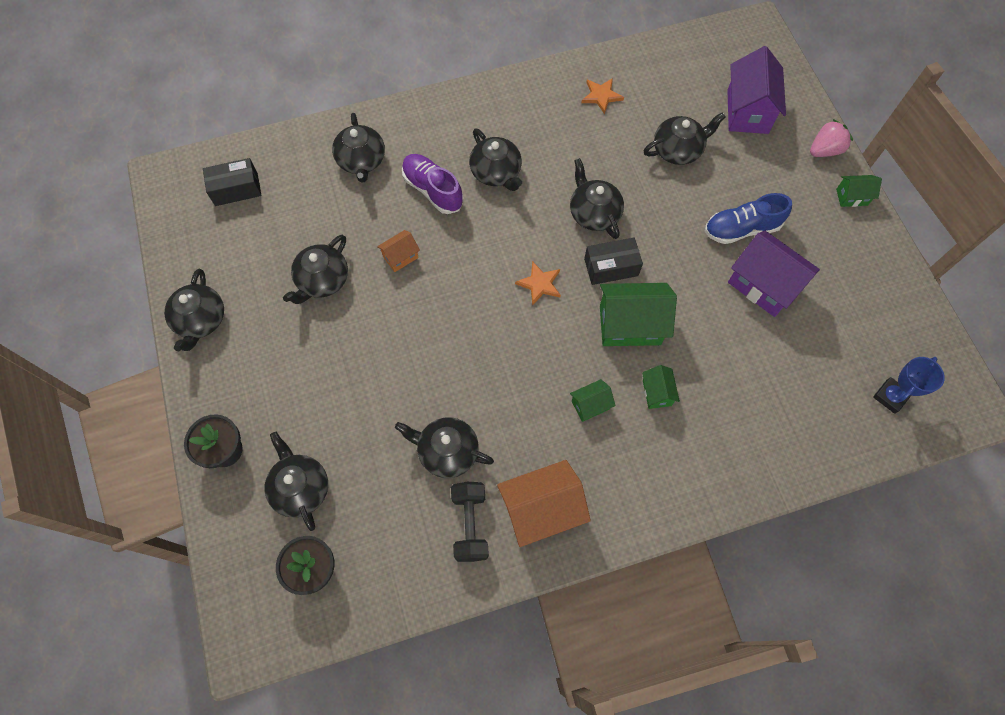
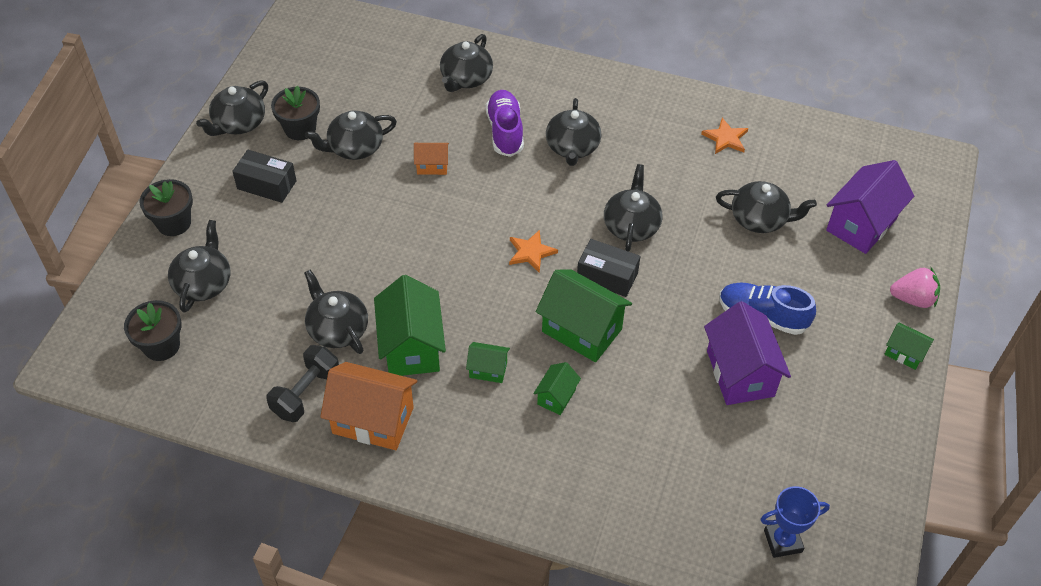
camera: 35 degrees right, 15 degrees down
(236, 189) = (348, 47): black box -> black box (267, 185)
(260, 291) = (300, 129): none -> black flower pot
(518, 426) = (411, 347): none -> green house

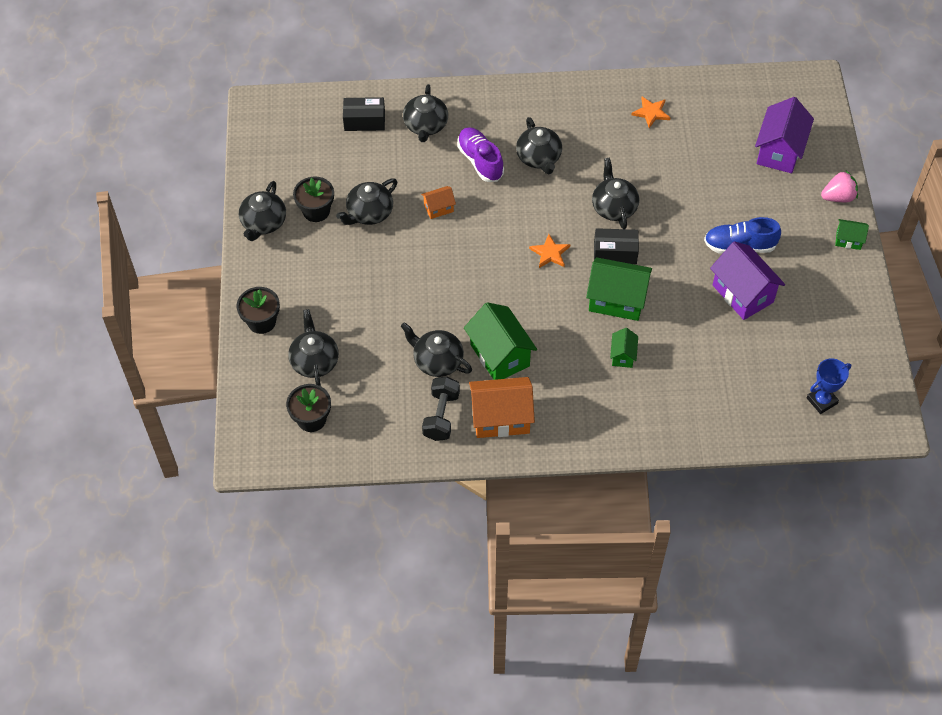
camera: 20 degrees left, 5 degrees up
(267, 185) = (317, 266): black box -> black box (364, 121)
(488, 370) = (564, 353): green house -> none
(760, 219) = (705, 171): black teapot -> none

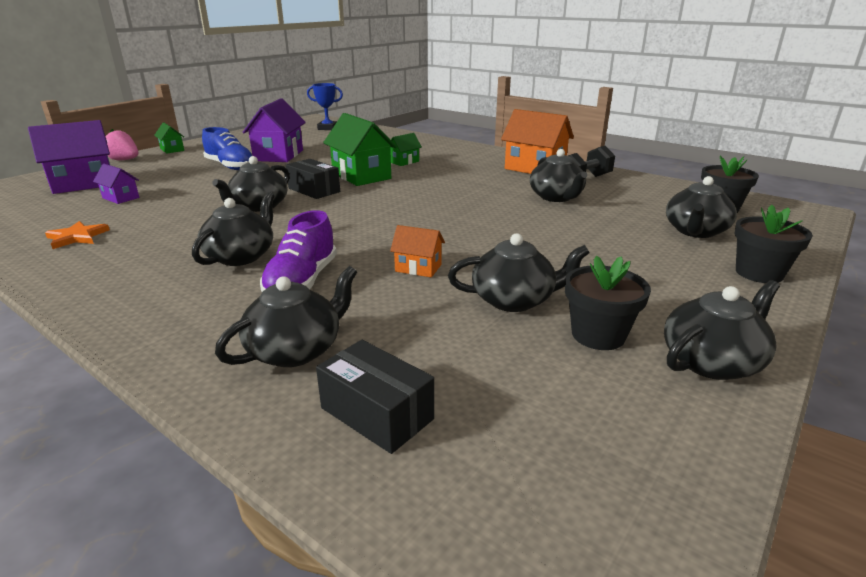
camera: 140 degrees left, 30 degrees down
(500, 355) = (496, 185): green house -> none
(550, 253) = (363, 206): orange star -> none
(716, 155) = (121, 198): none -> purple house

